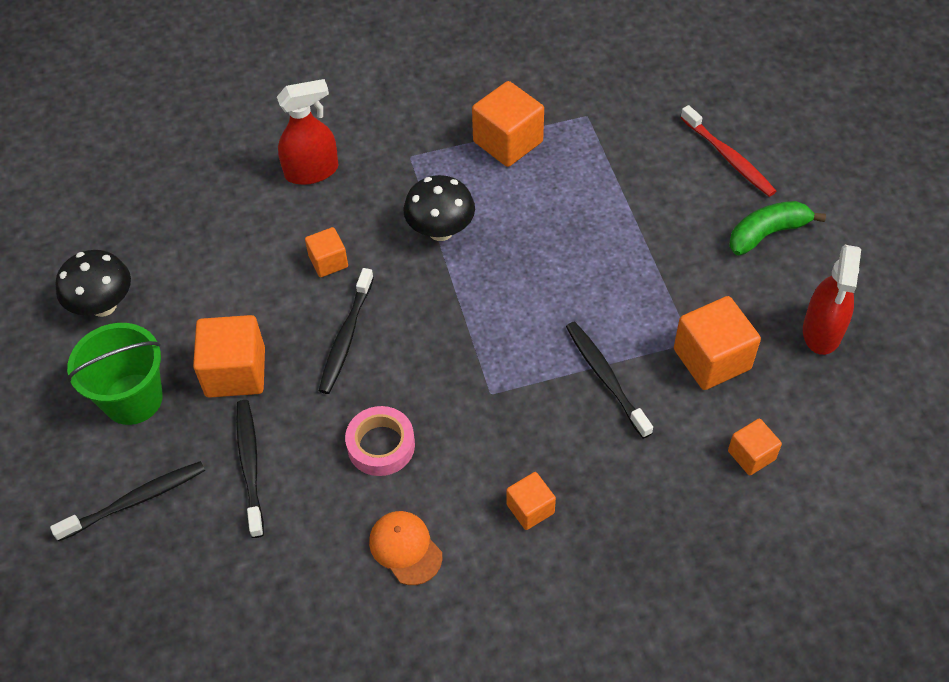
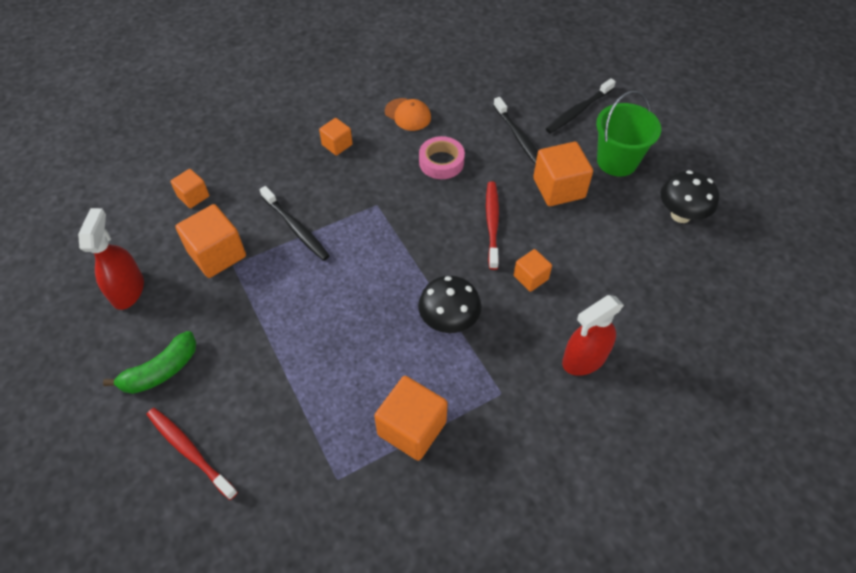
camera: 165 degrees right, 0 degrees up
(346, 337) = (492, 223): black toothbrush -> red toothbrush

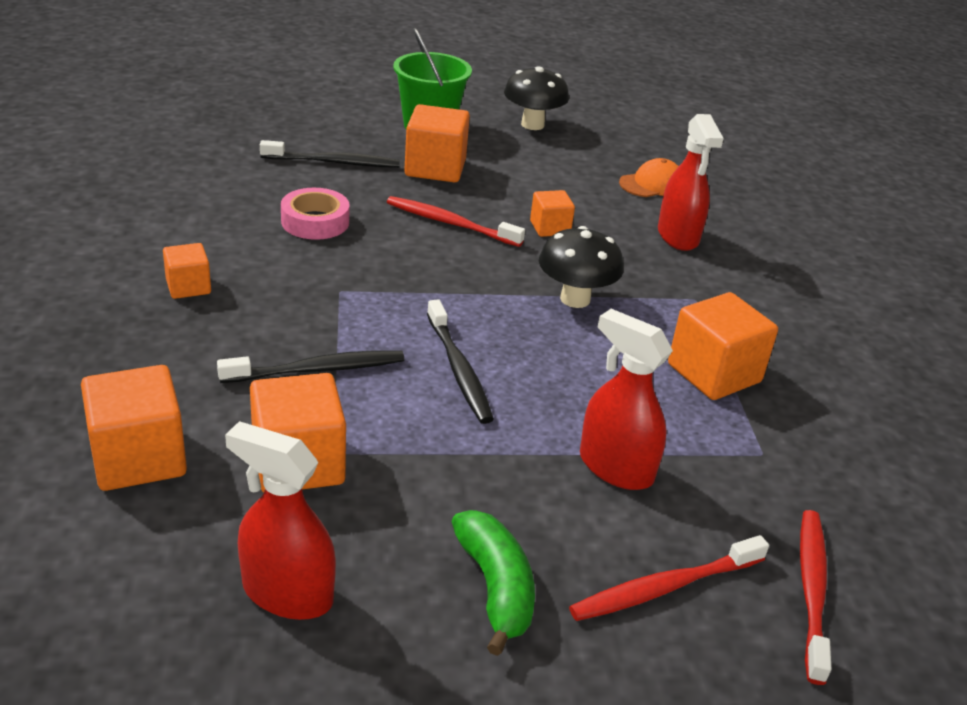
camera: 70 degrees left, 20 degrees down
(193, 196) = (138, 458): orange cube -> orange cube, size x1.74
(217, 534) = (812, 590): none -> red toothbrush
(281, 397) = (615, 467): none -> red spray bottle
(408, 114) = (199, 216): orange cap -> orange cap (652, 184)
(578, 111) = (330, 117): black toothbrush -> black toothbrush (459, 370)

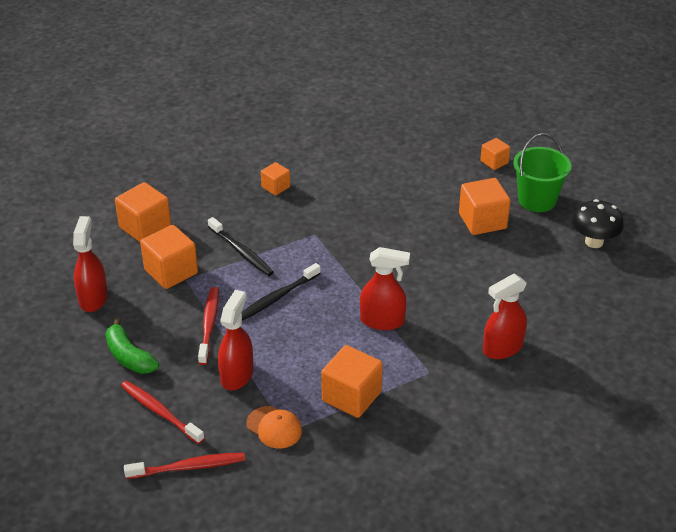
camera: 70 degrees right, 5 degrees up
(315, 222) = (373, 201): pink tape -> none
(334, 162) = (446, 182): black toothbrush -> none
(450, 223) = (421, 248): red toothbrush -> red toothbrush (209, 325)
(495, 588) = (129, 356): green banana -> green banana turned 90 degrees clockwise
(550, 228) = (456, 289): orange cube -> orange cube (494, 162)
(575, 299) = (382, 321): black mushroom -> red spray bottle
(652, 184) = (566, 320): orange cap -> orange cap (274, 427)

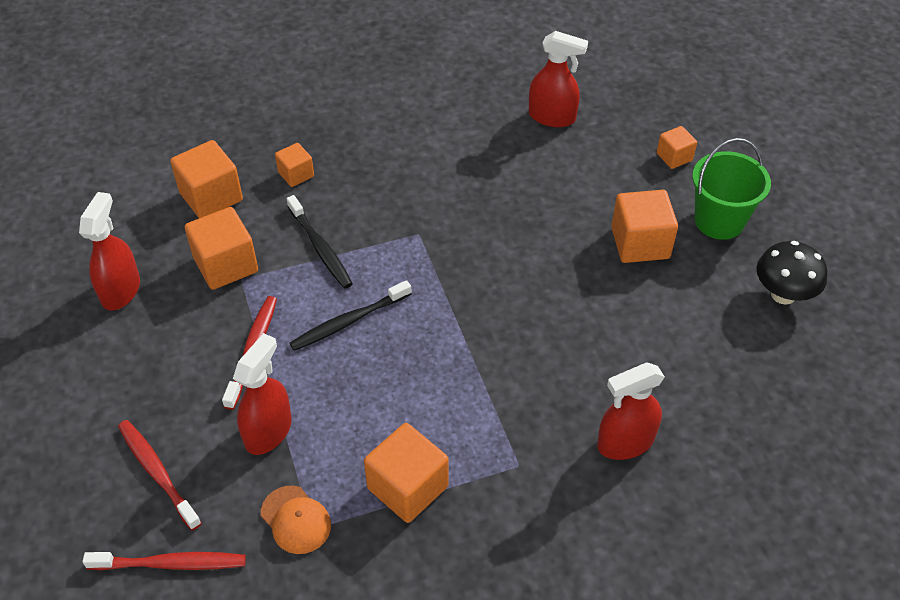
camera: 10 degrees right, 10 degrees up
(129, 356) = (141, 383): green banana -> none
(275, 187) = (386, 159): orange cube -> orange cube (296, 174)
(382, 321) = (475, 376): red spray bottle -> red spray bottle (552, 117)

